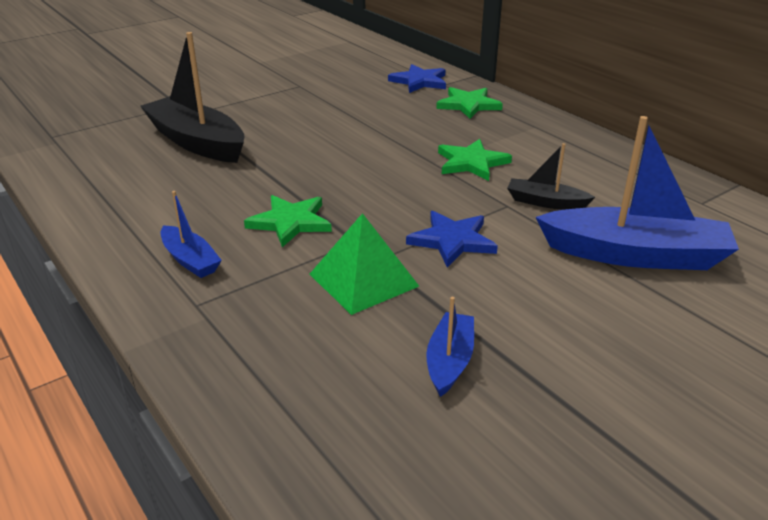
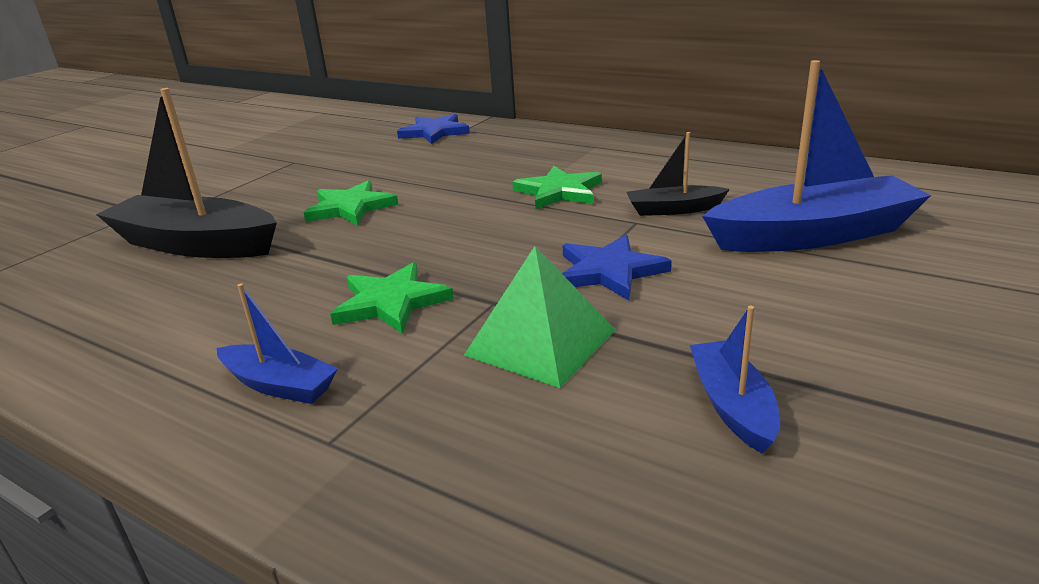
camera: 20 degrees left, 5 degrees down
(468, 105) = (507, 142): green star -> green star (350, 207)

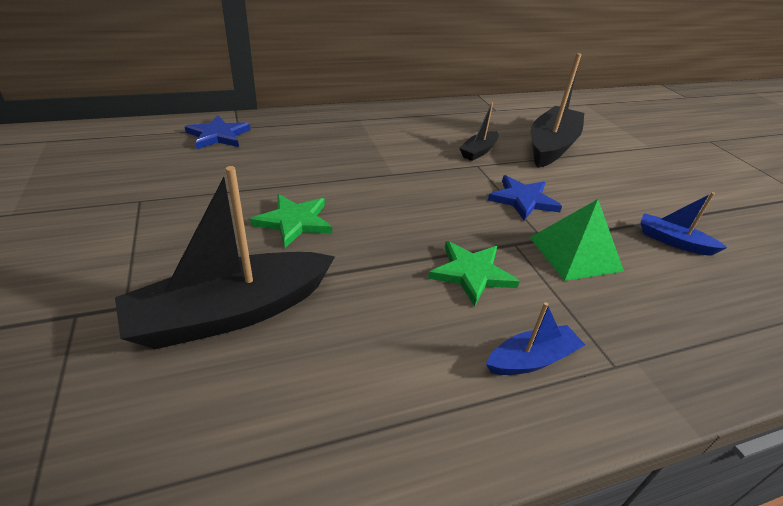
camera: 55 degrees left, 10 degrees up
(559, 192) = (404, 159): green star -> none
(813, 235) = (551, 146): blue boat -> black boat

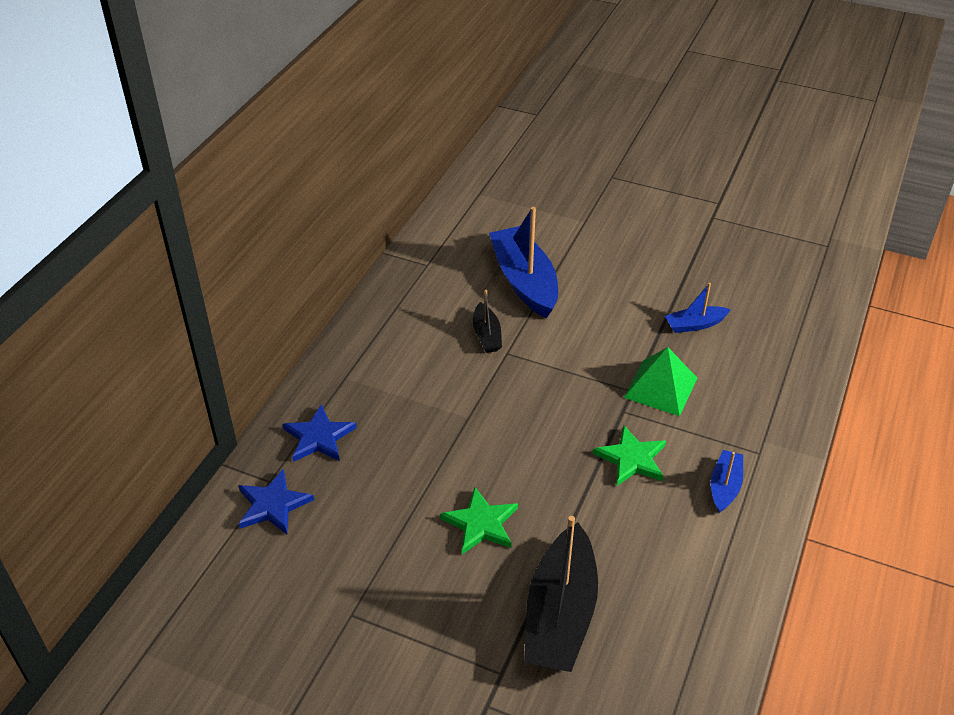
camera: 45 degrees left, 5 degrees up
(523, 200) = (579, 364): blue star -> blue star (319, 437)
(551, 146) = (524, 281): black boat -> blue boat

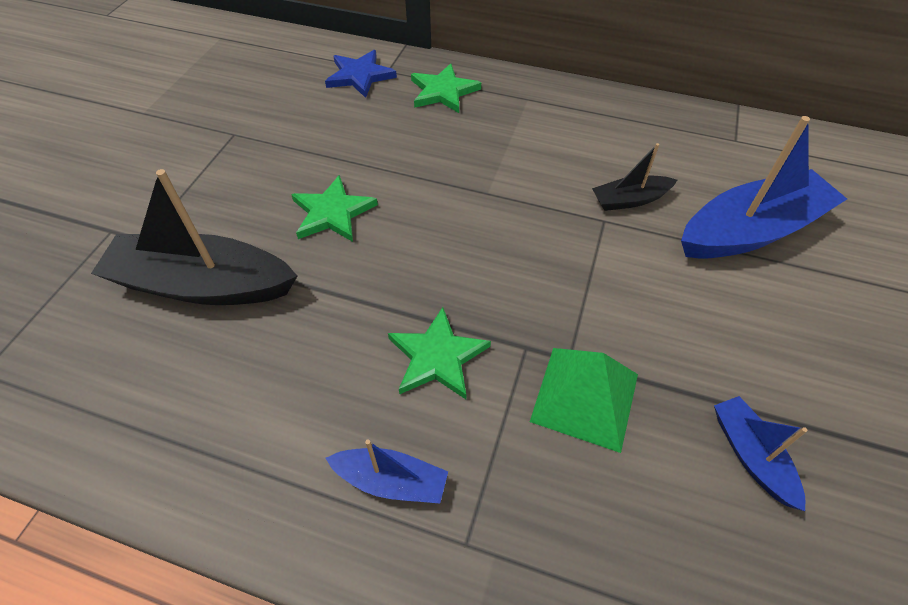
camera: 85 degrees right, 10 degrees up
(319, 437) = (443, 91): blue star -> green star

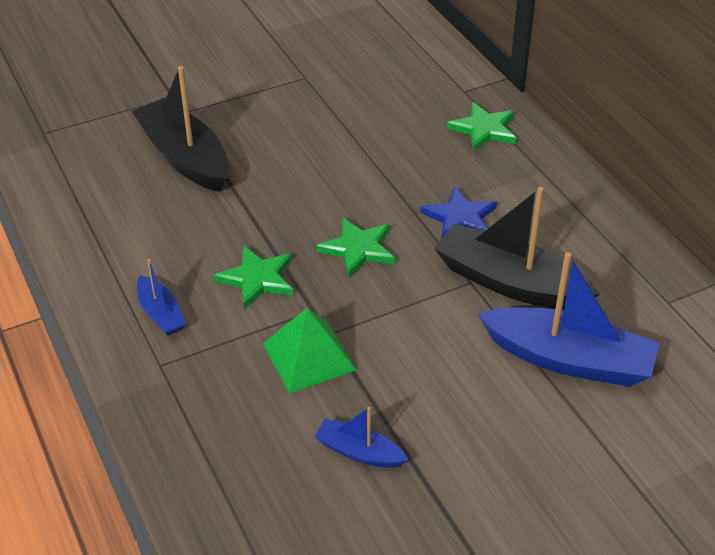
camera: 45 degrees right, 10 degrees down
(332, 213) = (302, 163): green star -> green star (358, 249)
(360, 76) = (438, 83): blue star -> blue star (460, 218)
(629, 200) = (510, 282): black boat -> black boat, size x1.99
(751, 455) = (359, 452): blue boat -> blue boat turned 90 degrees counterclockwise

